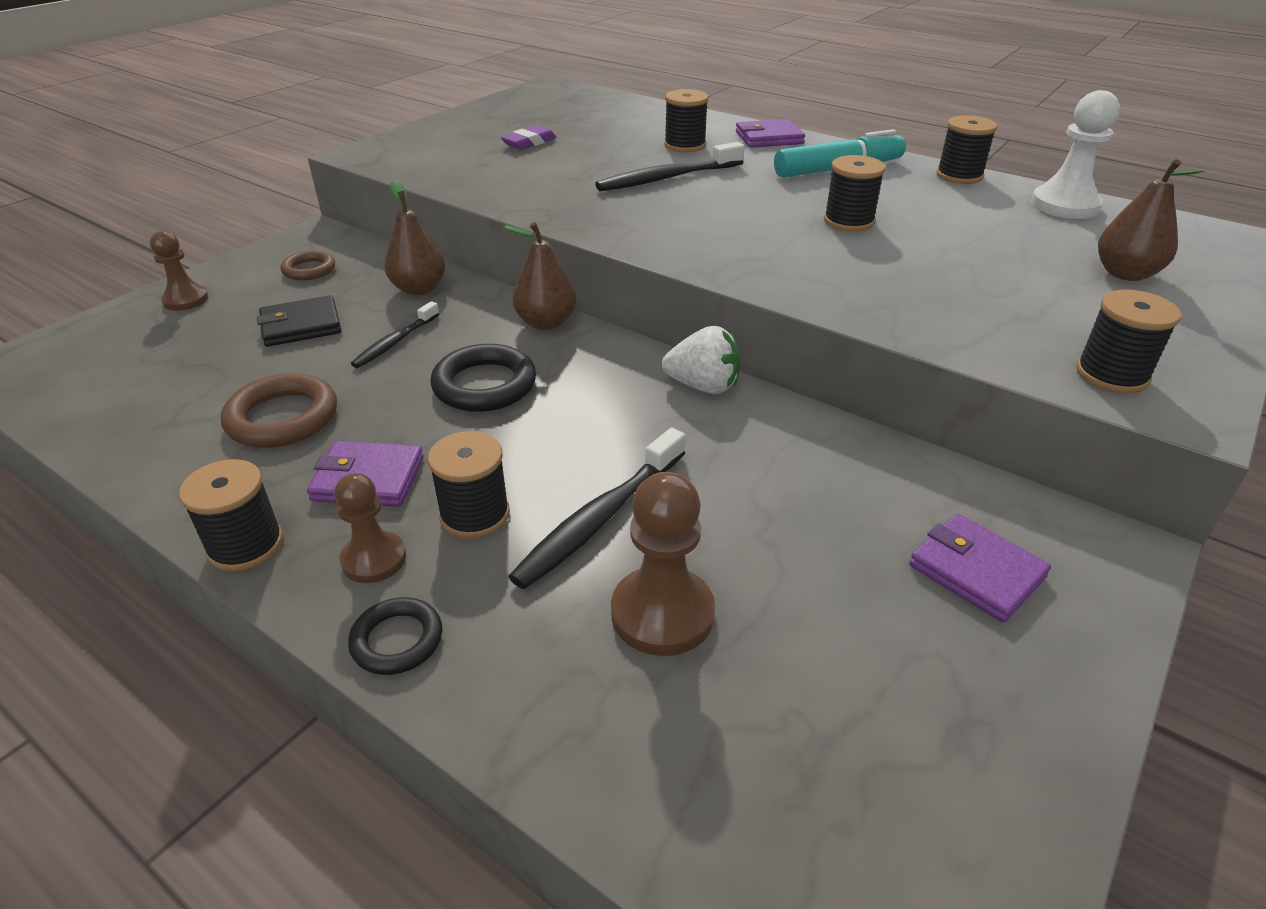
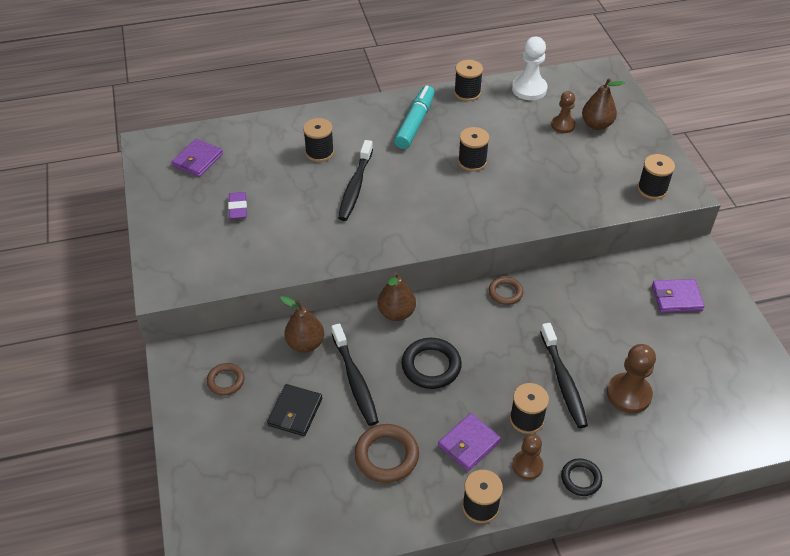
camera: 50 degrees left, 10 degrees up
(186, 300) = (203, 453): brown pawn -> brown pawn (563, 125)
(395, 342) = (355, 380): black toothbrush -> black toothbrush, size x1.61
(703, 386) = (505, 292): white strawberry -> brown ring
(769, 138) = (348, 117): purple wallet -> purple wallet (198, 160)

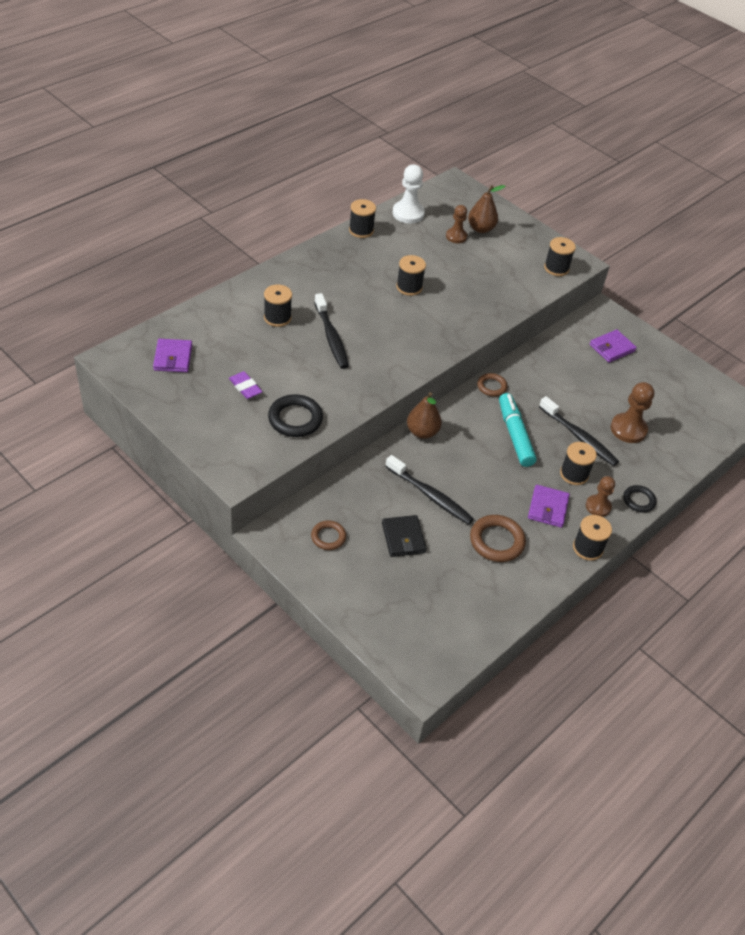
camera: 35 degrees left, 0 degrees up
(305, 343) = (369, 483): brown pear -> none
(415, 123) = (338, 268): turquoise marker -> turquoise marker (515, 435)
(431, 366) = (479, 462): black ring -> black ring (295, 419)

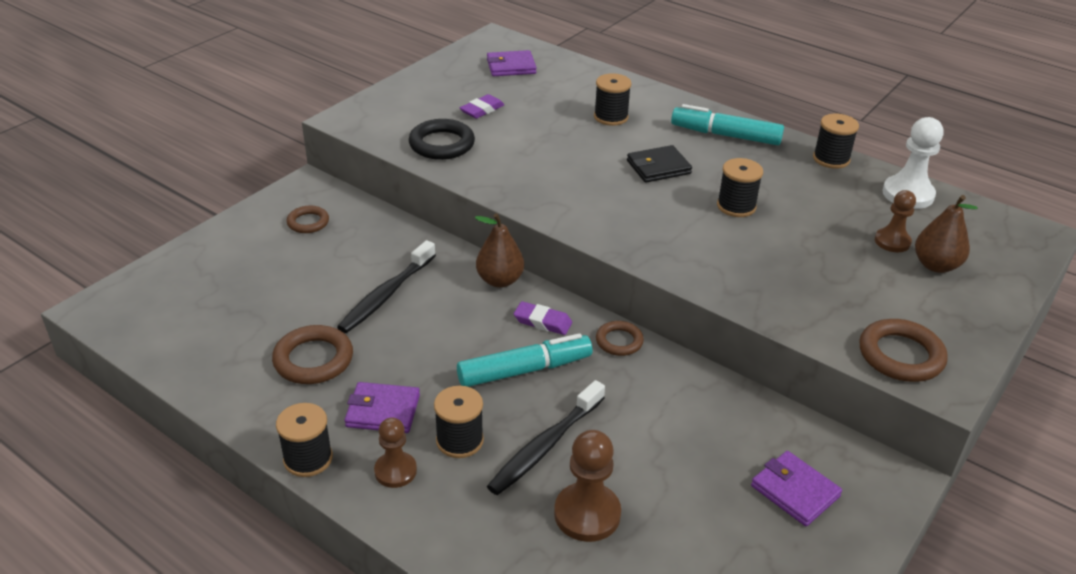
camera: 85 degrees right, 10 degrees down
(319, 268) = (725, 135): none -> turquoise marker
(331, 337) = (595, 155): black toothbrush -> none
(403, 538) = (312, 277): black wallet -> black wallet (658, 167)
(469, 418) = (542, 322): none -> purple eraser
(556, 268) = (900, 355): black spool -> brown ring
(638, 500) = (418, 526): black ring -> none

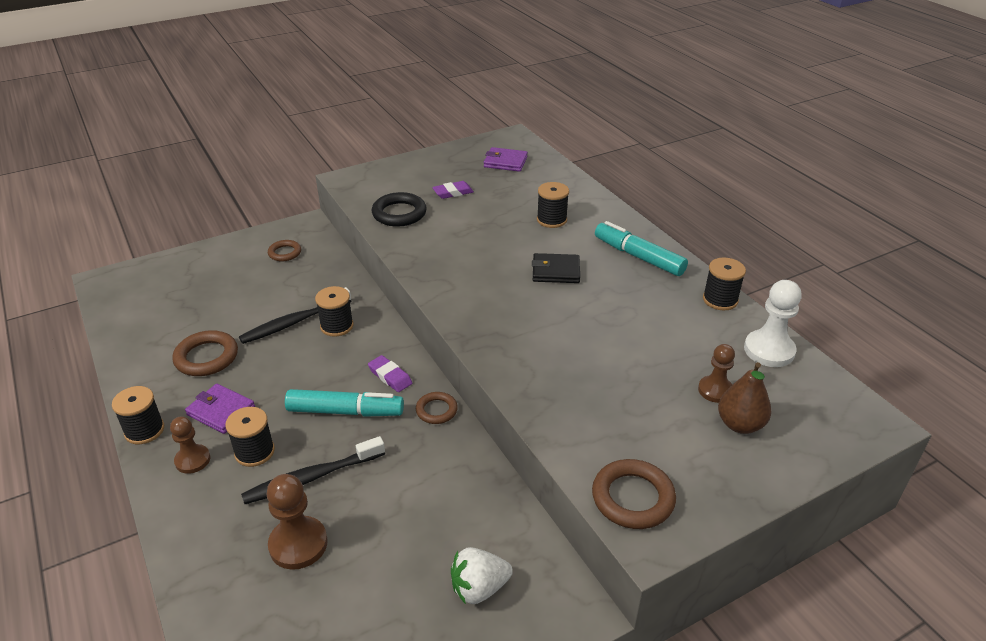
camera: 25 degrees right, 0 degrees up
(500, 280) = (384, 334): brown pear -> none
(736, 206) = (595, 321): black spool -> black spool (337, 326)
(795, 491) = (479, 588): purple wallet -> white strawberry

